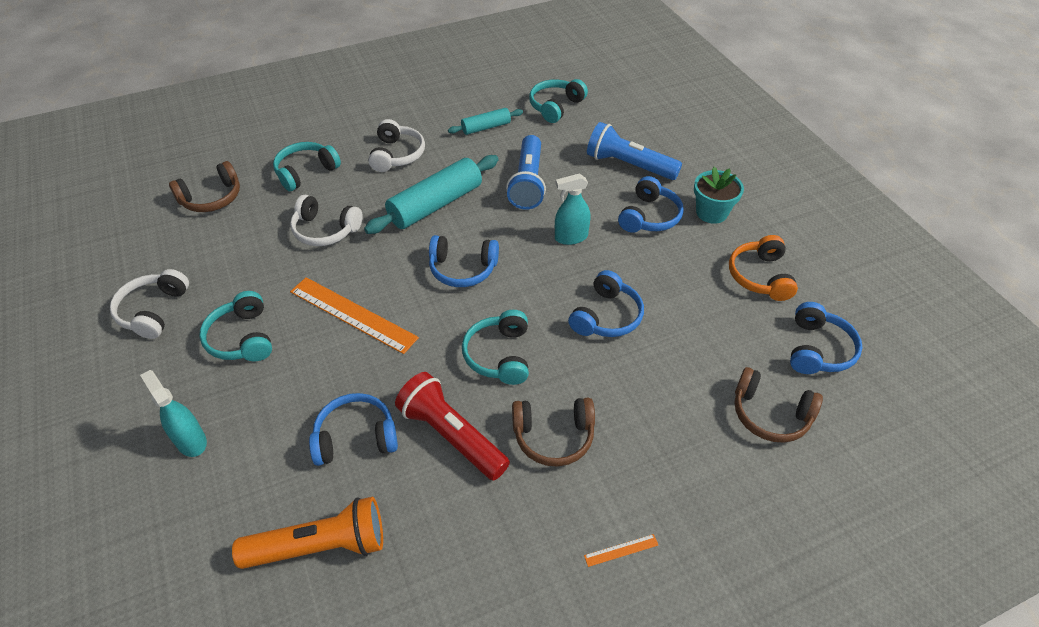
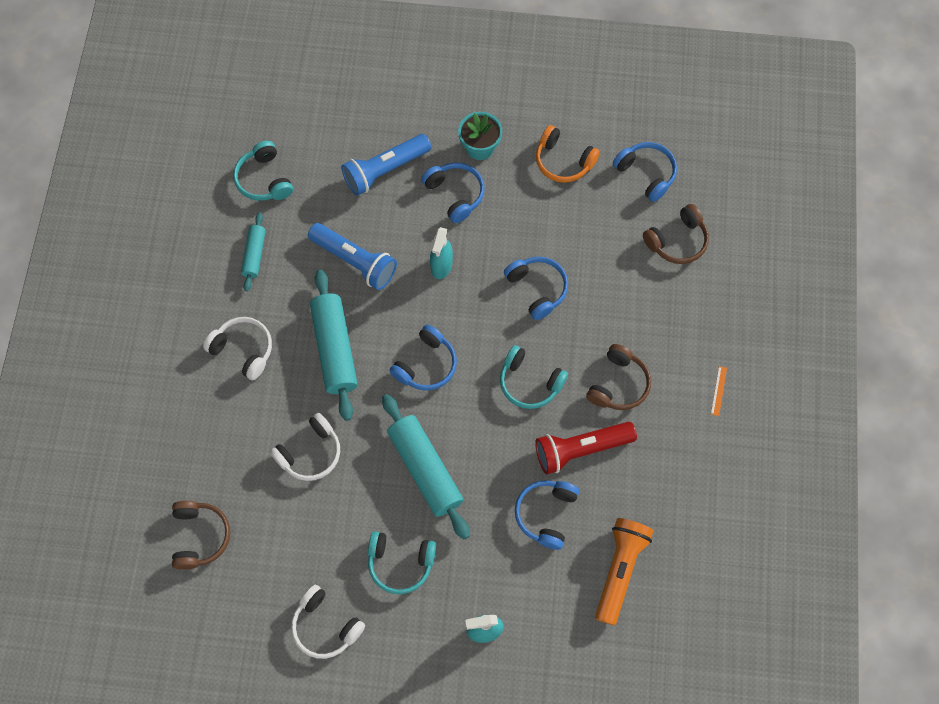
camera: 60 degrees left, 20 degrees up
(306, 172) = (216, 439): turquoise headphones -> none
(353, 314) = (425, 469): orange ruler -> turquoise rolling pin

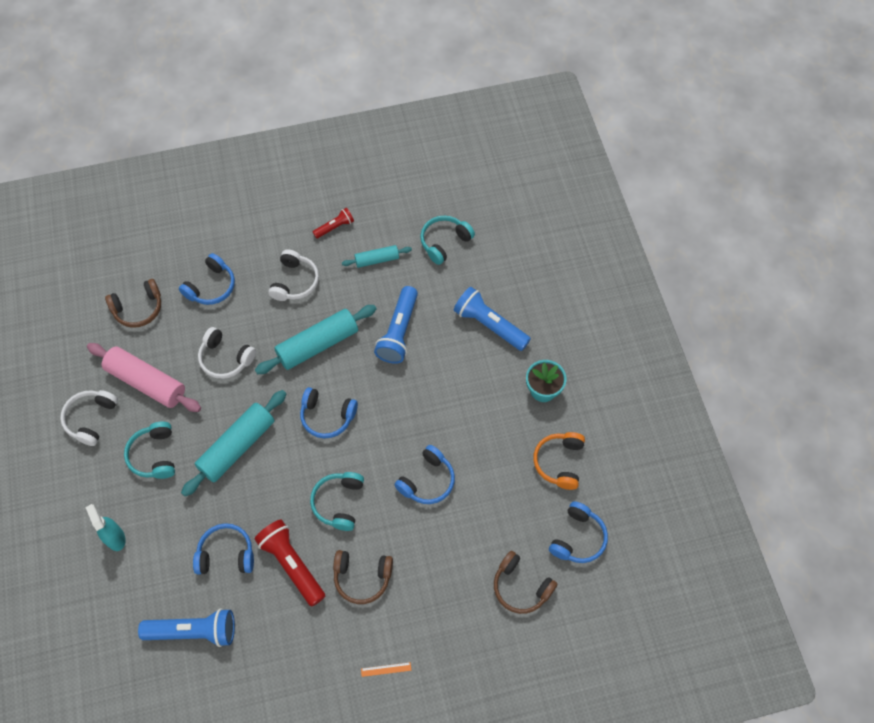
camera: 70 degrees right, 5 degrees down
(190, 286) = (335, 227): none -> red flashlight
(303, 550) = (146, 382): none -> pink rolling pin
(441, 266) = (420, 397): turquoise spray bottle -> none
(455, 194) = (490, 386): blue headphones -> blue headphones (211, 286)
(619, 570) = (194, 631): orange flashlight -> blue flashlight

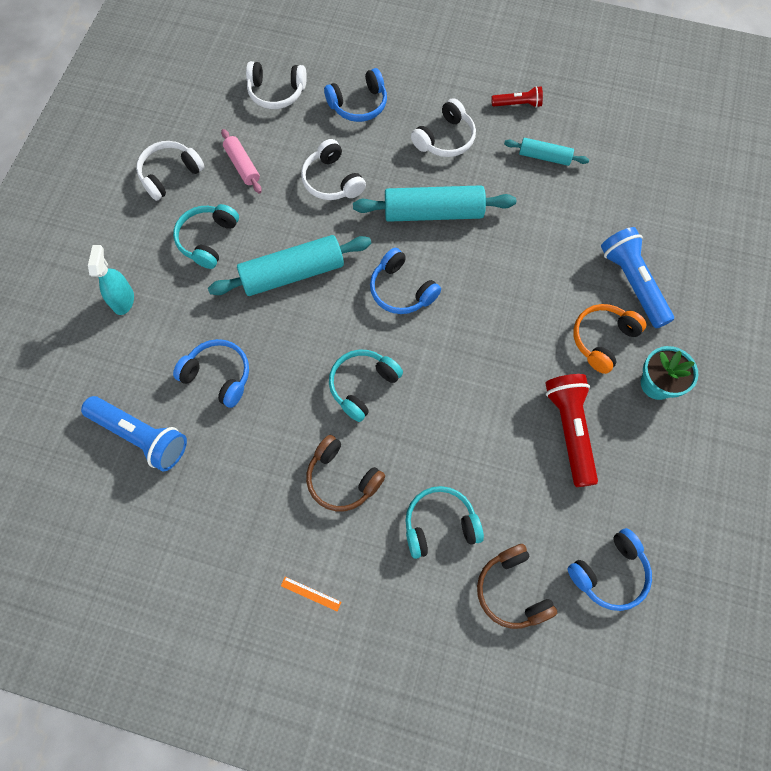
camera: 30 degrees right, 5 degrees up
(138, 308) = (276, 92): brown headphones -> white headphones
(146, 382) = (242, 166): pink rolling pin -> pink rolling pin, size x0.55
(292, 564) = (277, 423): red flashlight -> red flashlight (570, 430)
(398, 332) = (526, 241): blue flashlight -> none
(427, 480) = (470, 413): blue headphones -> none
(444, 242) = (628, 173): turquoise headphones -> turquoise headphones (440, 525)
(559, 462) = (633, 474): orange headphones -> orange headphones (603, 340)

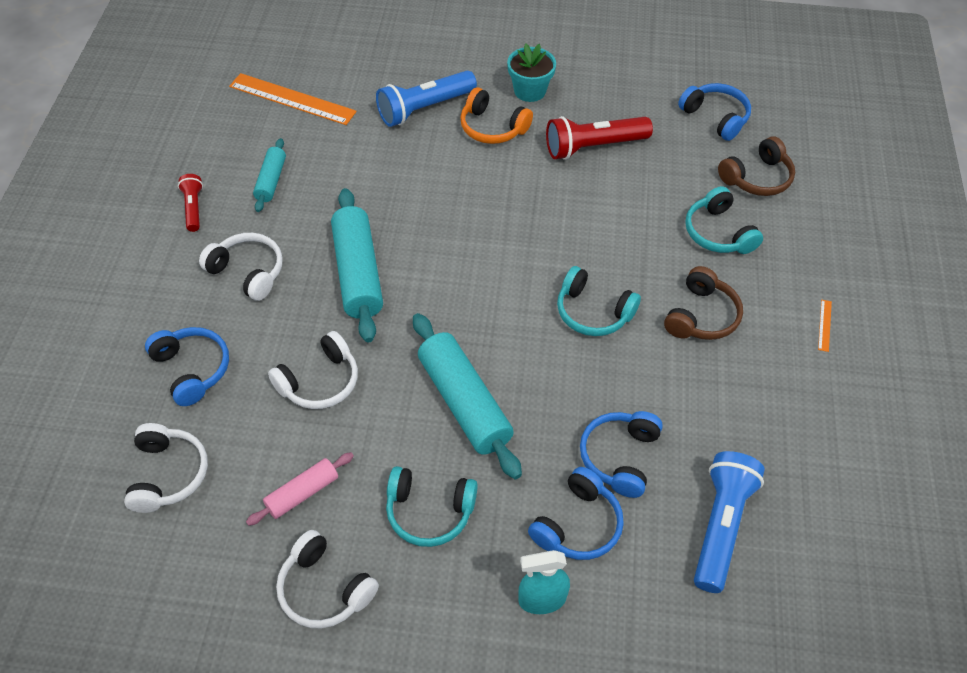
camera: 100 degrees left, 15 degrees down
(401, 290) = (467, 291): blue headphones -> blue headphones (577, 524)
(648, 176) = (292, 99): none -> orange ruler

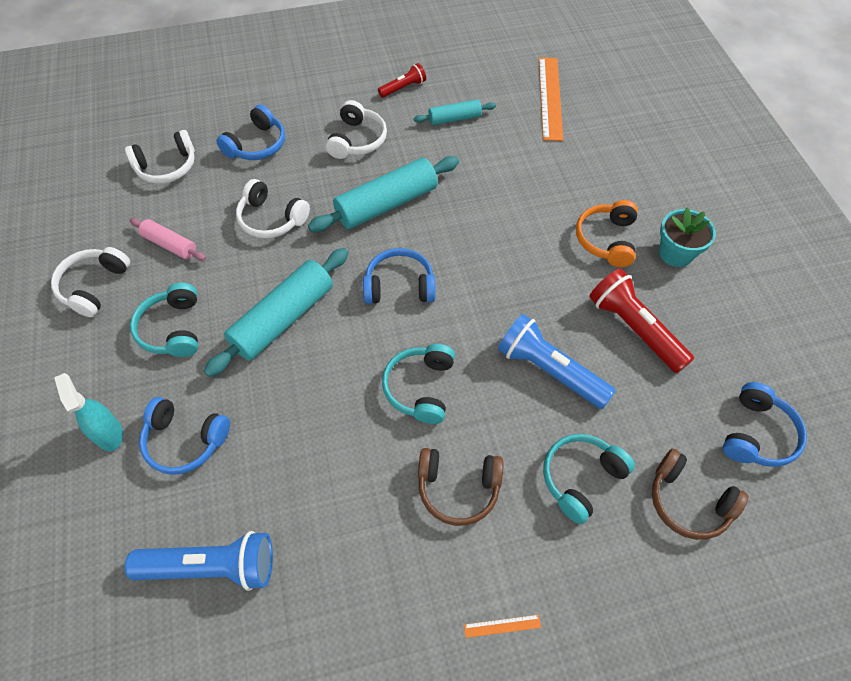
camera: 70 degrees right, 5 degrees up
(424, 108) = (597, 183): blue flashlight -> blue flashlight (549, 370)
(620, 457) = (264, 456): blue headphones -> blue headphones (399, 286)

